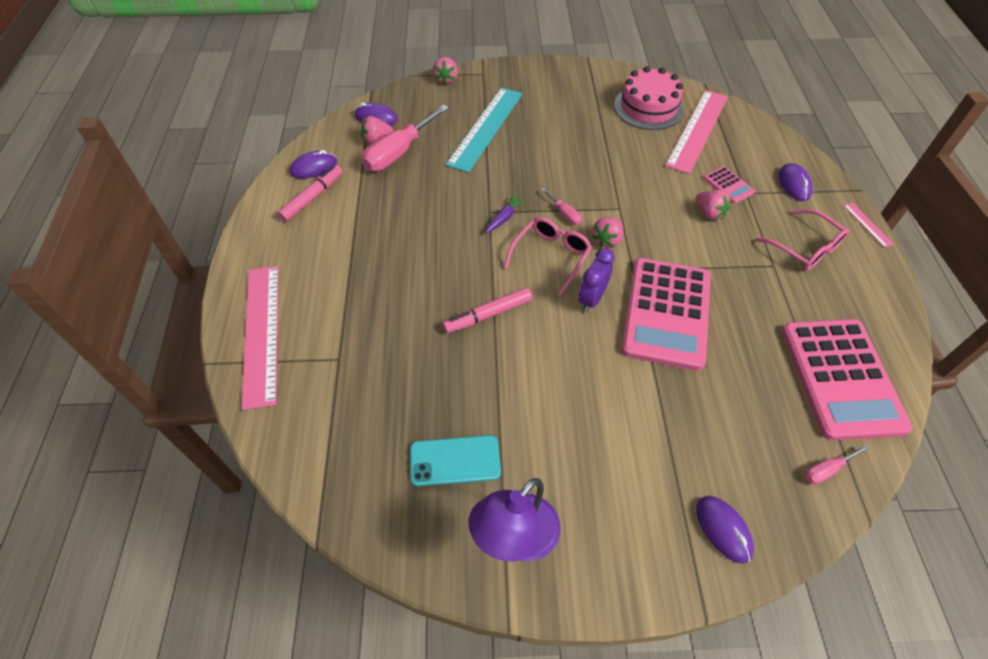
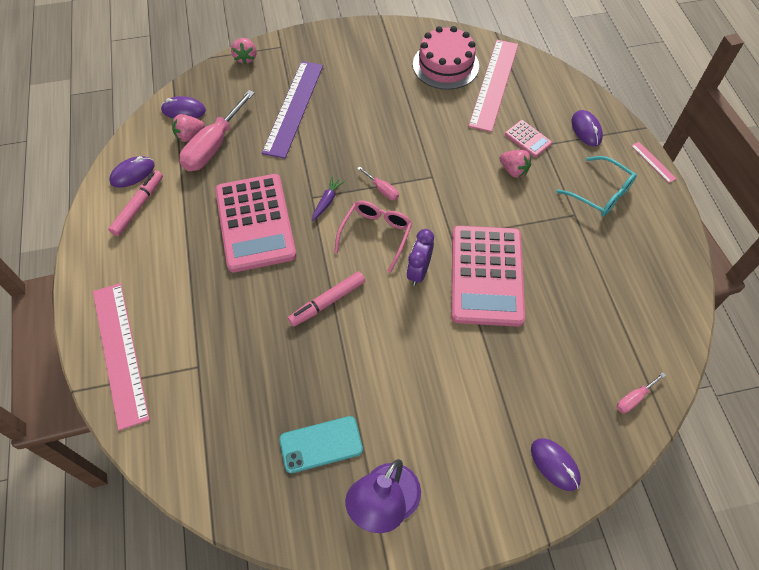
camera: 10 degrees left, 5 degrees up
(485, 128) = (293, 108): turquoise ruler -> purple ruler
(607, 240) = (425, 211): pink strawberry -> none
(805, 248) = (601, 193): pink glasses -> turquoise glasses
(841, 378) = (640, 313): pink calculator -> pink calculator (255, 223)

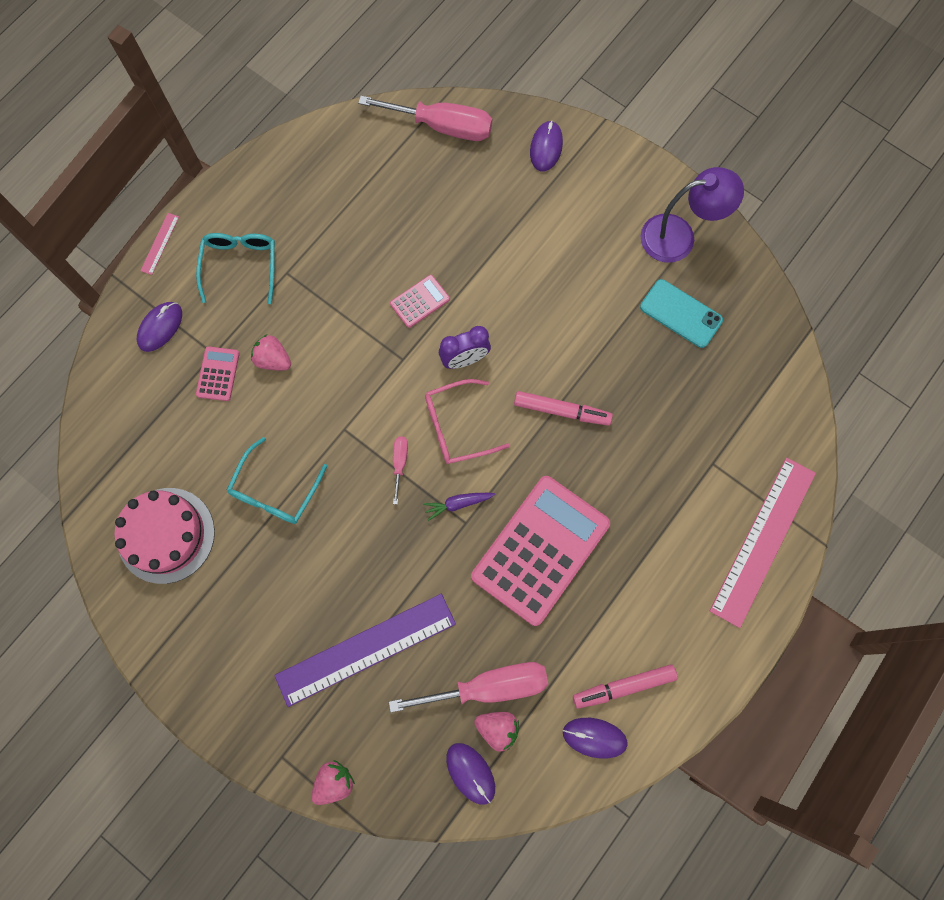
camera: 130 degrees left, 15 degrees up
(425, 122) = (275, 491): none -> turquoise glasses
(486, 275) = (420, 301): pink calculator -> pink calculator, size x0.43
(494, 84) = (159, 461): pink ruler -> none
(513, 170) = (273, 360): pink strawberry -> pink strawberry turned 60 degrees counterclockwise
(634, 398) = (442, 126): pink screwdriver -> pink screwdriver, size x2.17

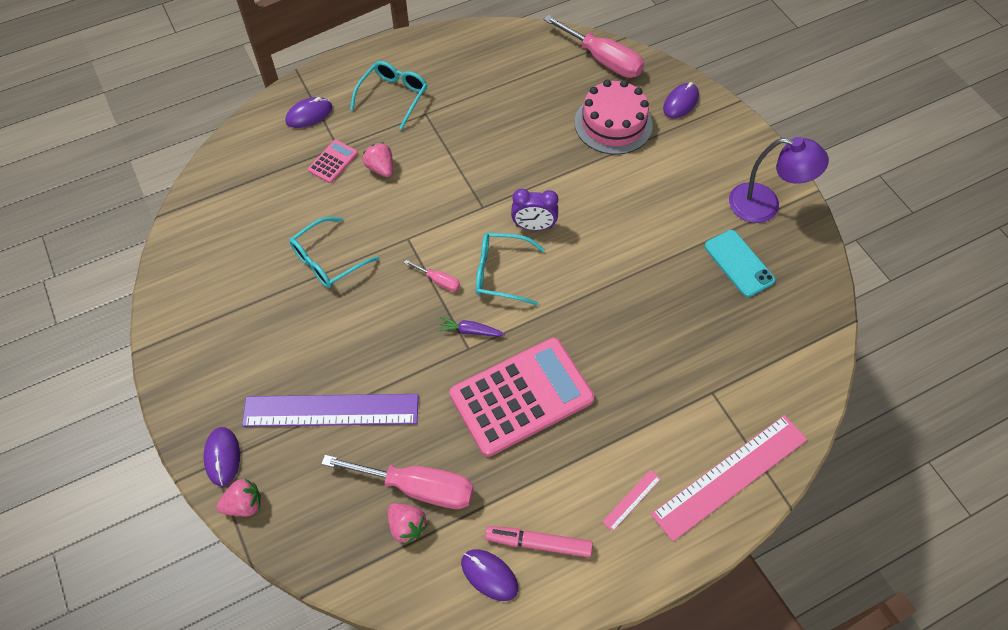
camera: 25 degrees right, 15 degrees down
(160, 243) = (342, 61): pink ruler -> pink ruler (631, 500)
(166, 535) = (226, 257): pink cake -> pink cake (613, 124)
(400, 463) = (438, 281): pink screwdriver -> pink screwdriver turned 90 degrees clockwise
(420, 301) = (519, 171): pink calculator -> none
(457, 427) = (500, 273): pink glasses -> turquoise glasses
(470, 773) = (363, 553): purple mouse -> purple mouse (222, 457)
(562, 410) = (596, 296): pink marker -> none

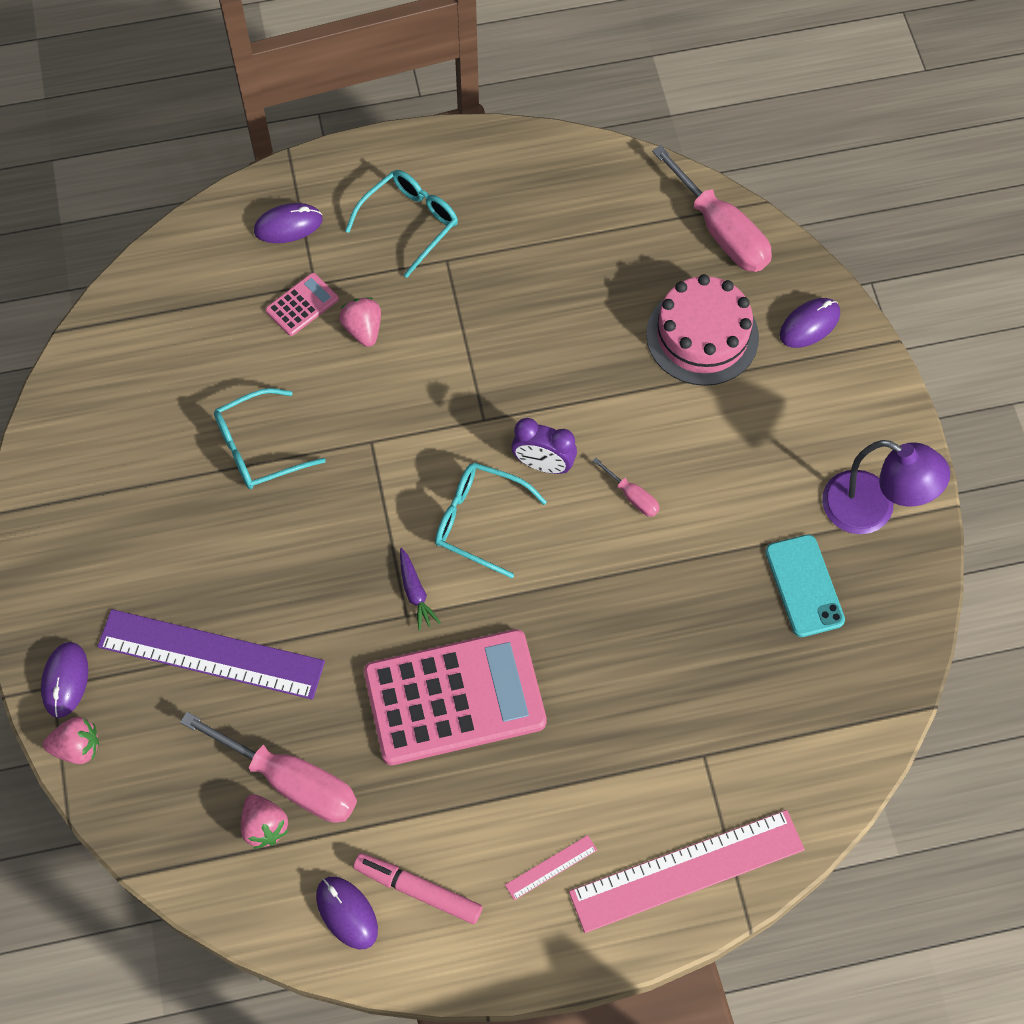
camera: 15 degrees right, 5 degrees up
(438, 281) = (394, 512): pink screwdriver -> pink screwdriver (632, 496)
(470, 331) = (415, 592): purple carrot -> purple carrot turned 135 degrees counterclockwise

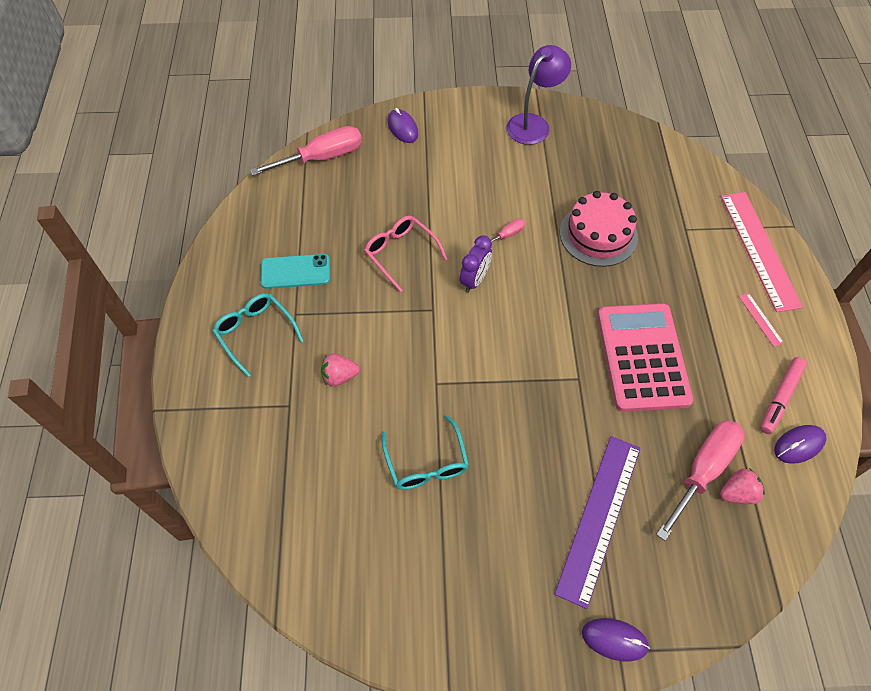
camera: 80 degrees left, 5 degrees down
(77, 747) = (673, 633): pink strawberry -> none
(288, 225) = (229, 418): purple mouse -> none
(302, 305) = (306, 416): pink calculator -> none
(415, 592) = (561, 370): purple carrot -> none
(479, 521) = (511, 324): turquoise glasses -> none
(569, 364) = (401, 253): none -> pink glasses
(702, 336) = (397, 180): pink cake -> pink cake (598, 234)
(804, 586) = (579, 162): turquoise phone -> turquoise phone (295, 271)

